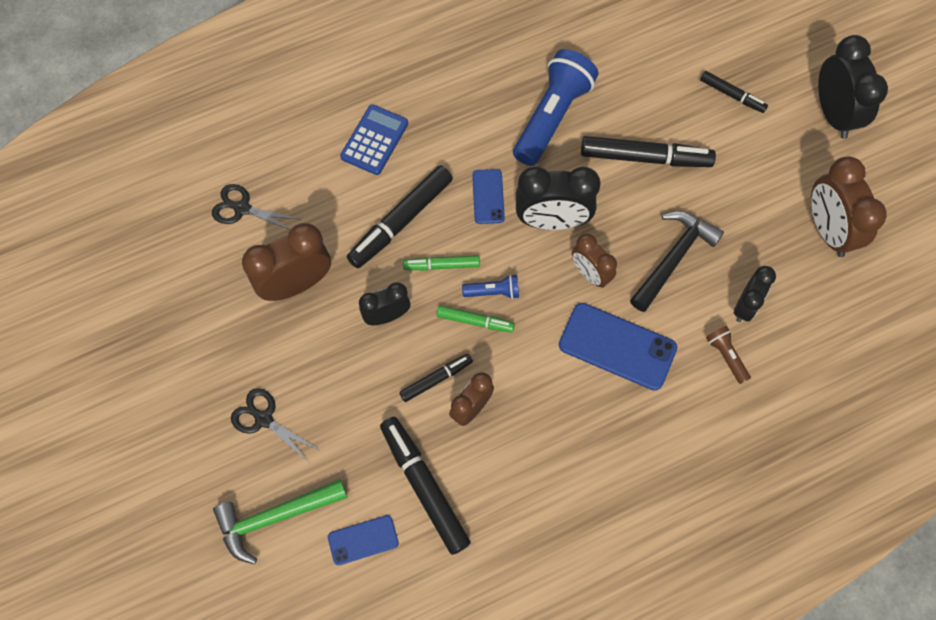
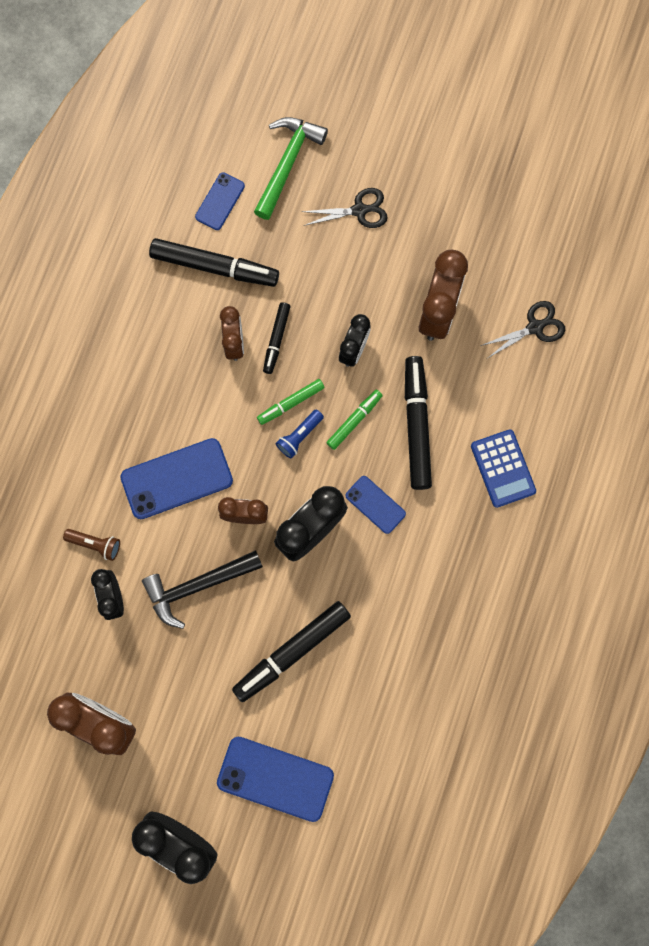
camera: 135 degrees right, 10 degrees up
(552, 116) = (394, 618): blue flashlight -> none
(673, 258) = (197, 586): black hammer -> black hammer turned 75 degrees clockwise
(732, 95) = (275, 778): black marker -> blue phone

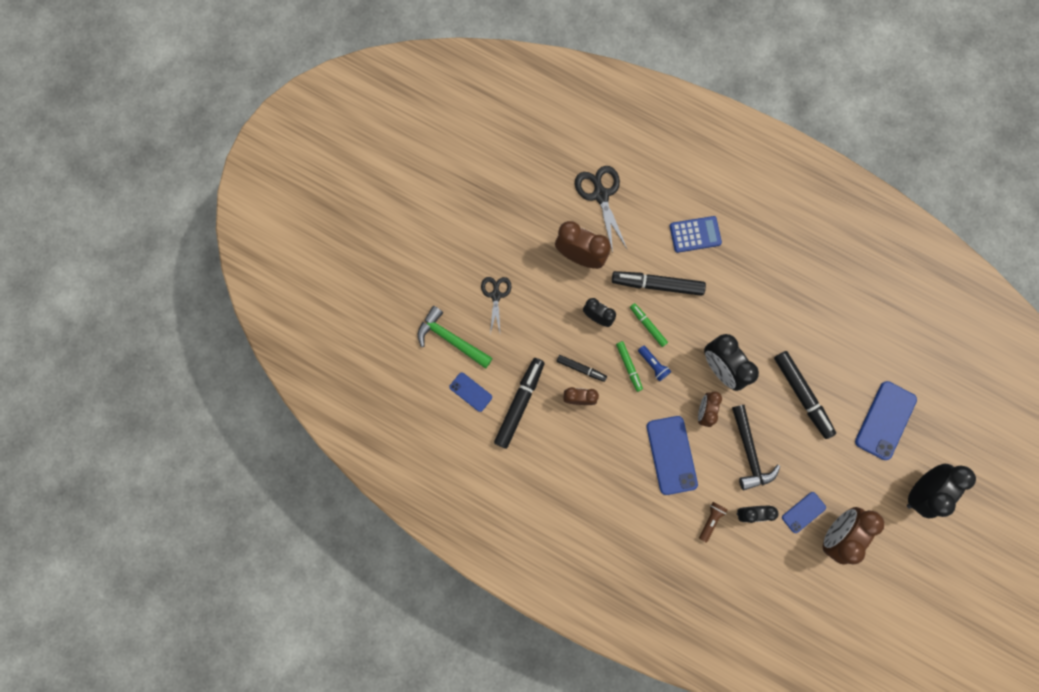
camera: 80 degrees left, 0 degrees up
(375, 504) = (708, 322): blue phone -> blue phone (803, 512)
(535, 327) = (600, 194): black scissors -> black scissors, size x1.53

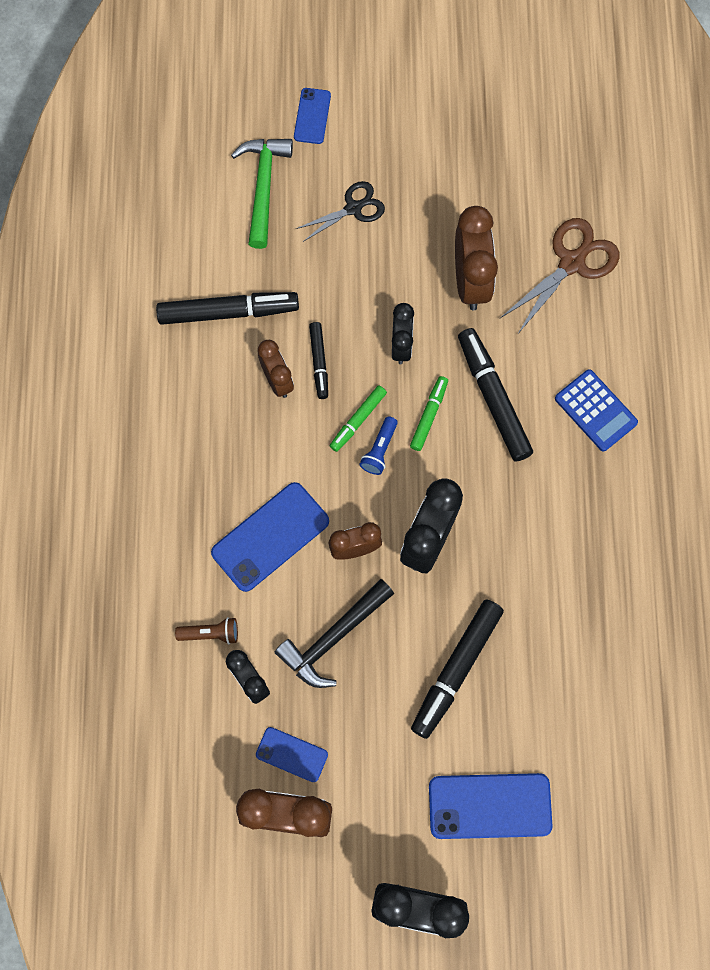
camera: 60 degrees right, 5 degrees down
(470, 392) = (209, 246): blue phone -> blue phone (312, 116)
(600, 194) = (572, 262): black scissors -> brown scissors

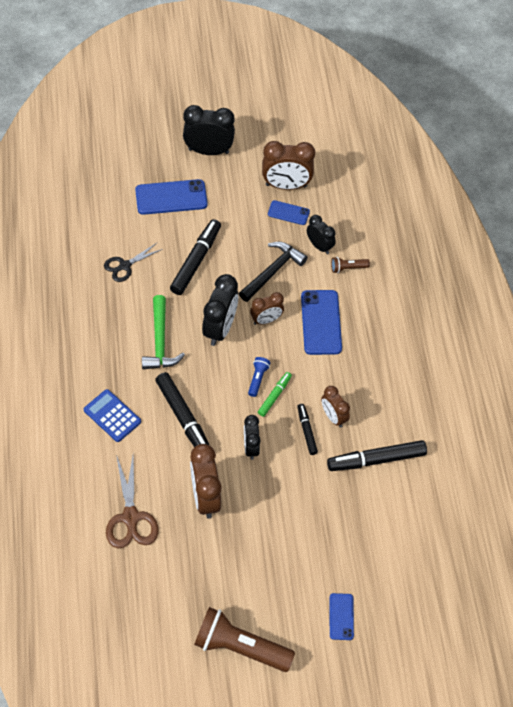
camera: 170 degrees right, 15 degrees down
(263, 186) = (369, 555): green hammer -> green hammer (160, 341)
(270, 537) = (321, 322): blue phone -> blue phone turned 45 degrees counterclockwise
(354, 208) = (298, 544): black scissors -> black scissors (124, 266)
(429, 415) = (227, 403): green marker -> none
(442, 93) = (240, 647): none -> brown flashlight
(572, 262) = (131, 518): brown scissors -> brown scissors turned 45 degrees counterclockwise

